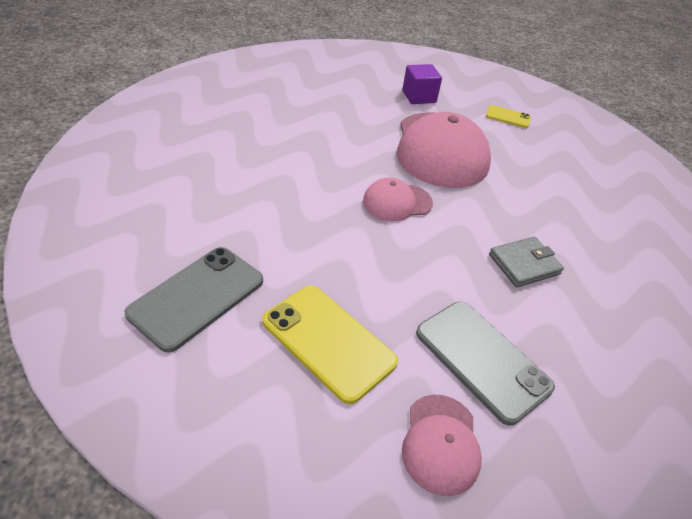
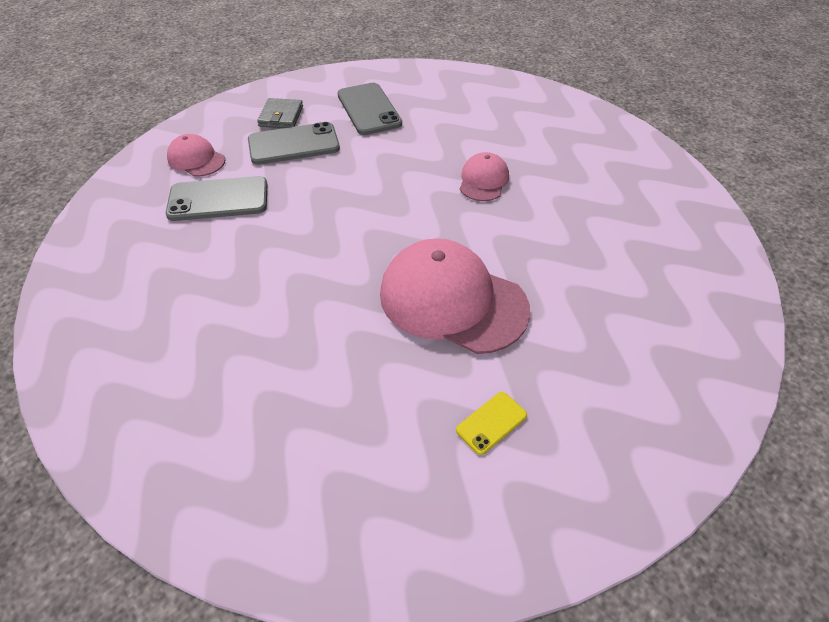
camera: 125 degrees right, 5 degrees up
(328, 341) = (293, 144): yellow phone -> grey phone
(397, 202) = (391, 227): pink cap -> pink cap (483, 180)
(419, 97) = (579, 340): purple cube -> none
(524, 264) = (262, 270): grey wallet -> grey wallet (281, 116)

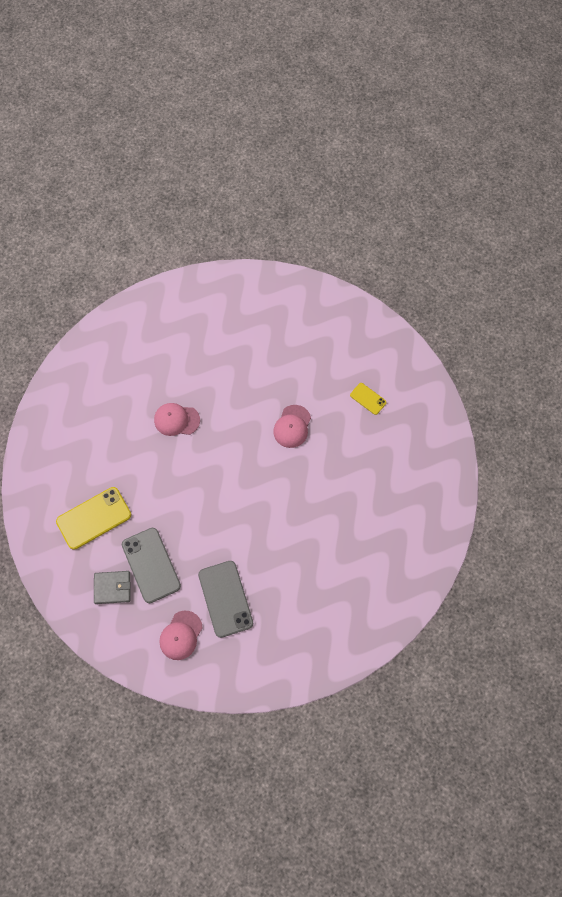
camera: 100 degrees left, 20 degrees up
(369, 109) = (94, 518): grey phone -> yellow phone
(452, 300) = (292, 426): pink cap -> pink cap, size x0.51

